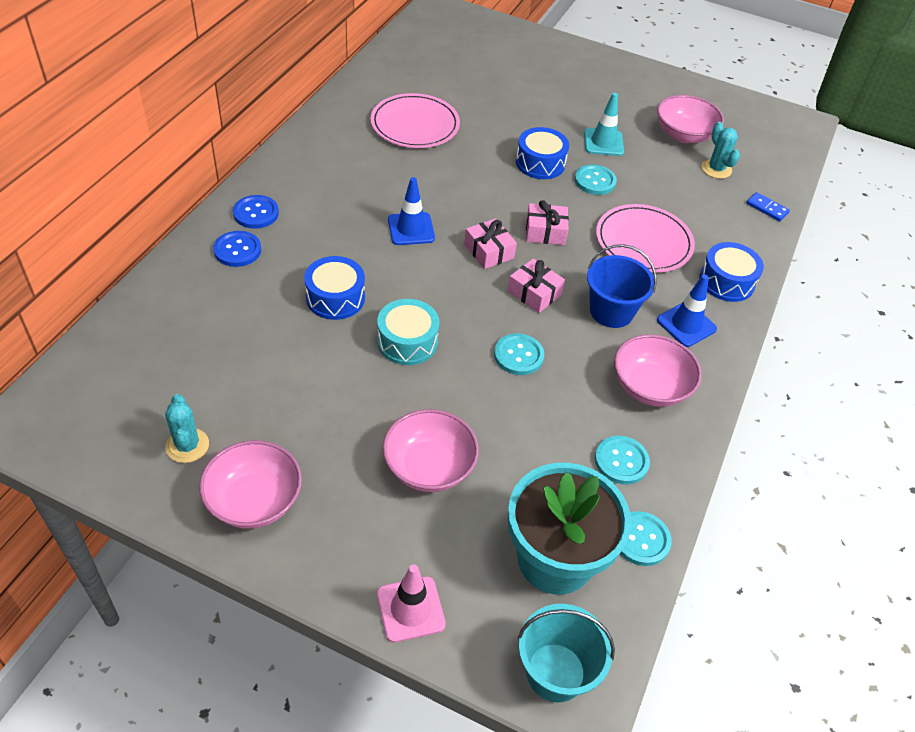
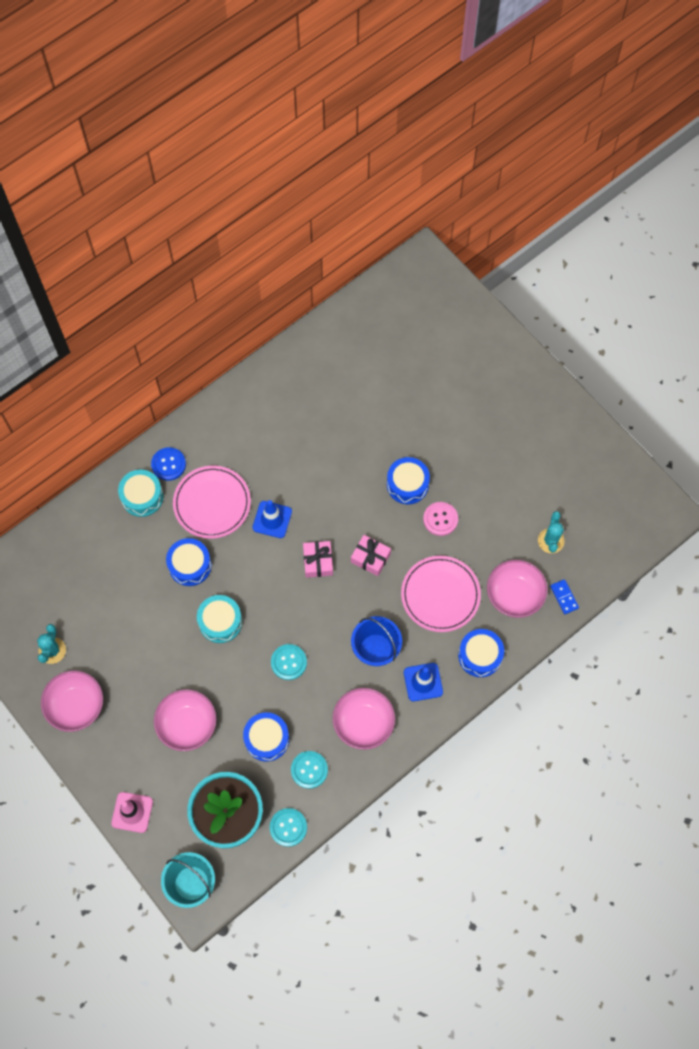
camera: 30 degrees right, 20 degrees up
(237, 250) = (142, 497): blue button -> turquoise drum
(415, 124) = (329, 407): pink plate -> pink plate (212, 503)
(534, 293) = (329, 613): pink gift -> none
(545, 446) = (267, 739): none -> blue drum
(595, 181) = (440, 519): turquoise button -> pink button
(603, 142) = (473, 479): turquoise traffic cone -> none
(684, 135) = (549, 493): pink bowl -> pink bowl (514, 594)

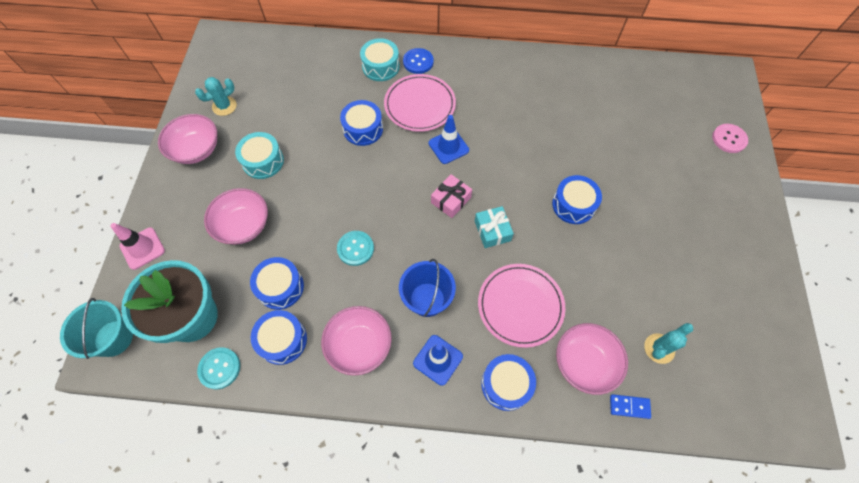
camera: 45 degrees right, 5 degrees down
(220, 622) = (341, 180): turquoise drum -> turquoise drum (263, 161)
(309, 770) = (282, 340): turquoise button -> blue drum
(370, 558) = (492, 231): pink gift -> turquoise gift
(440, 519) = (576, 250): pink button -> pink button (729, 139)
(564, 597) = (629, 406): blue domino -> blue domino turned 75 degrees clockwise

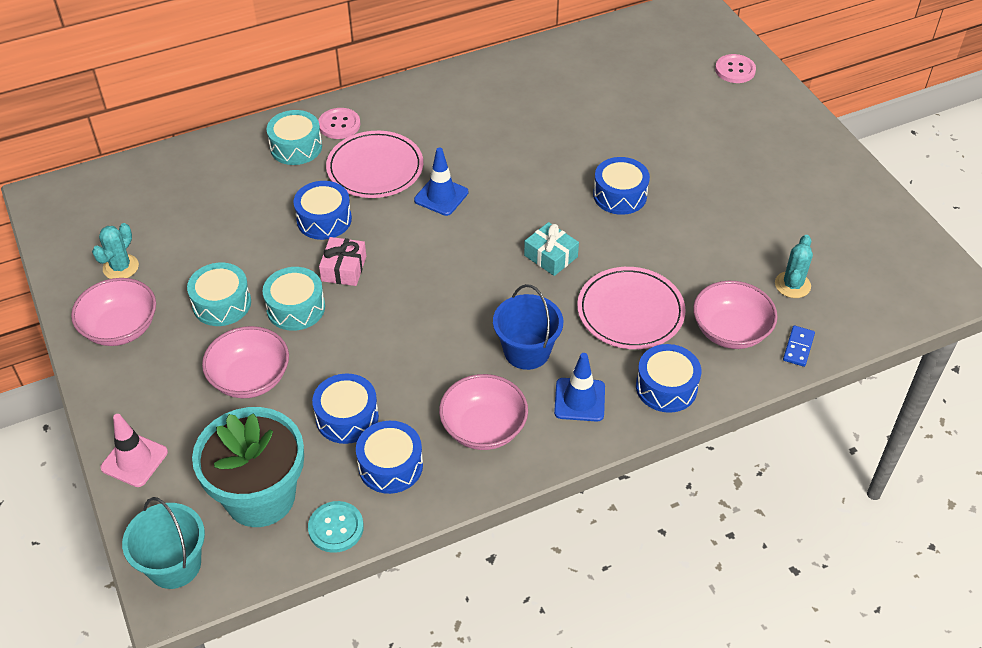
camera: 30 degrees left, 15 degrees down
(303, 187) = (296, 308): none -> turquoise drum
(355, 248) = (408, 340): turquoise button -> none
(418, 62) = (339, 125): blue button -> pink button
(451, 200) = (483, 247): pink gift -> pink gift (344, 269)
(629, 406) = (798, 347): blue domino -> blue domino turned 45 degrees counterclockwise

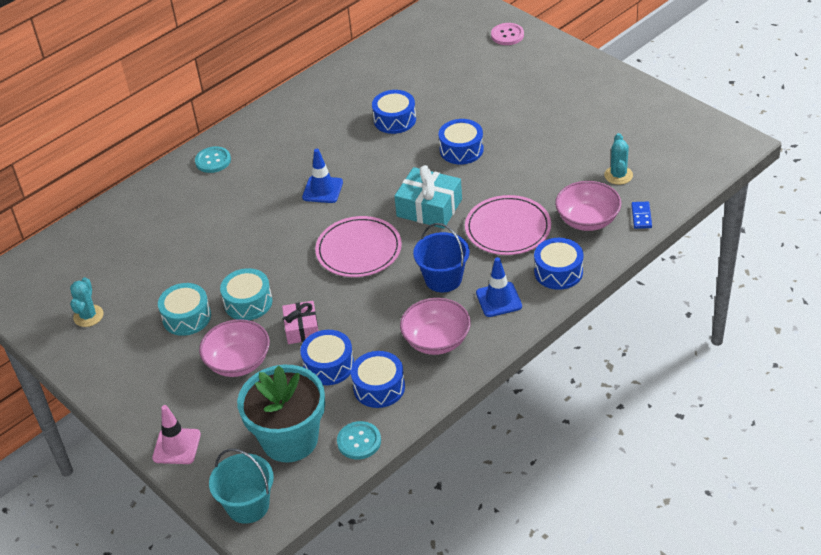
camera: 15 degrees left, 5 degrees down
(121, 328) = (113, 359): pink bowl -> none
(296, 147) = (186, 187): turquoise drum -> none
(324, 219) = (237, 233): blue drum -> blue drum (395, 120)
(339, 125) = (213, 161): pink button -> turquoise button
(344, 269) = (272, 264): pink gift -> pink gift (302, 329)
(375, 168) = (259, 184): pink plate -> pink plate (359, 250)
(550, 256) = (429, 208): turquoise gift -> turquoise gift, size x1.58

